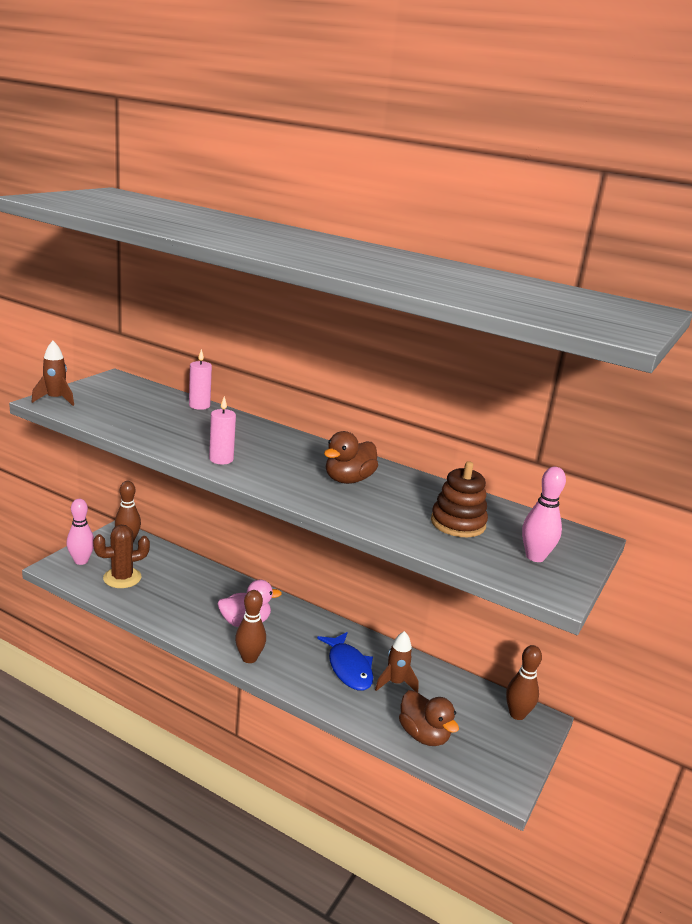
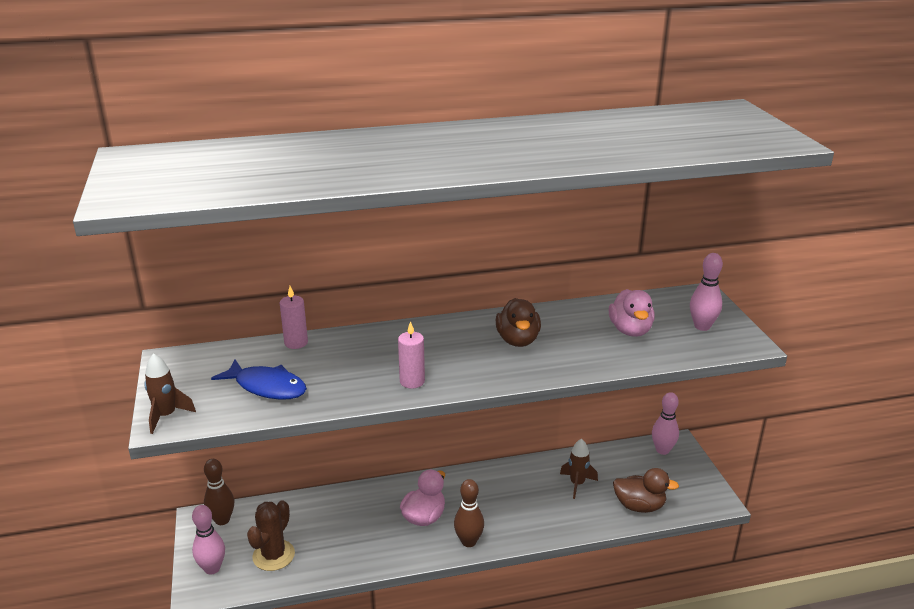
camera: 40 degrees left, 5 degrees up
(349, 668) = (537, 496): blue fish -> blue fish (267, 387)
(458, 523) = (630, 330): brown stacking toy -> pink duck
(517, 714) = (662, 450): brown bowling pin -> pink bowling pin

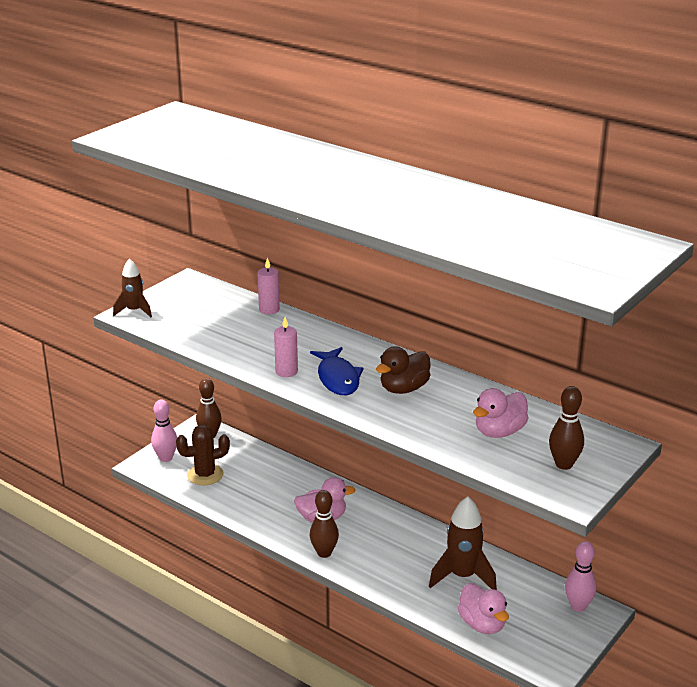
camera: 50 degrees right, 0 degrees up
(267, 387) = (207, 325): blue fish -> blue fish (338, 378)
(577, 484) = (462, 576): brown rocket -> brown rocket, size x1.62
(639, 506) = (482, 624): brown duck -> pink duck
(702, 326) = (564, 464): pink bowling pin -> brown bowling pin

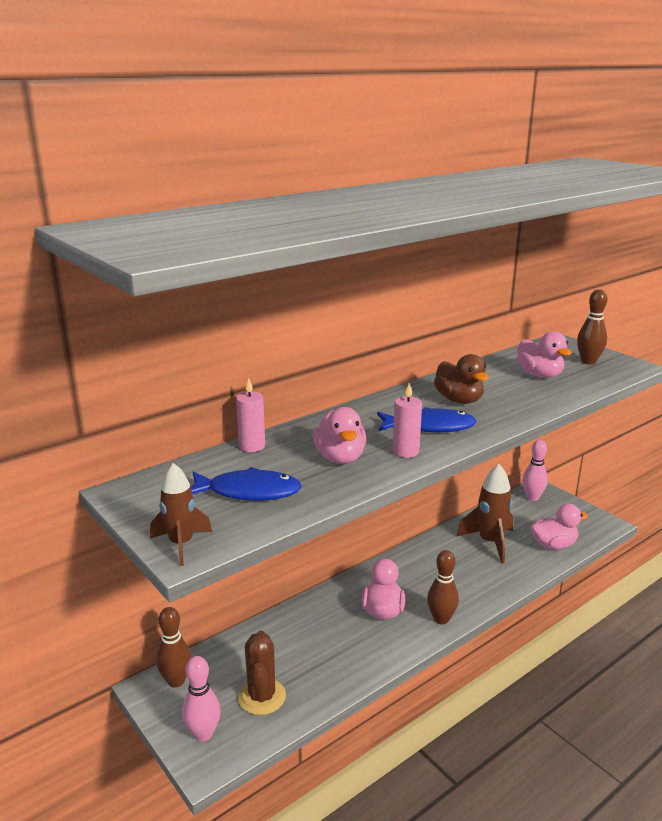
camera: 75 degrees left, 5 degrees down
(202, 320) = (248, 492): none -> blue fish
(265, 346) = (340, 457): none -> pink duck

